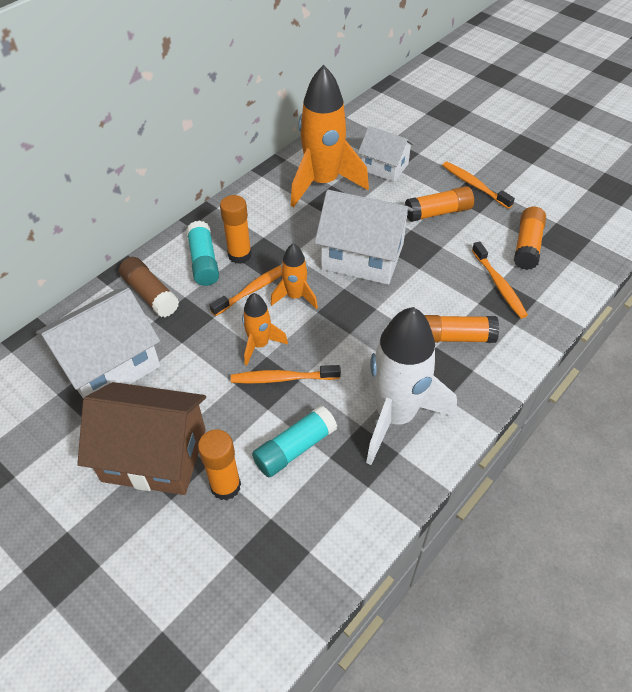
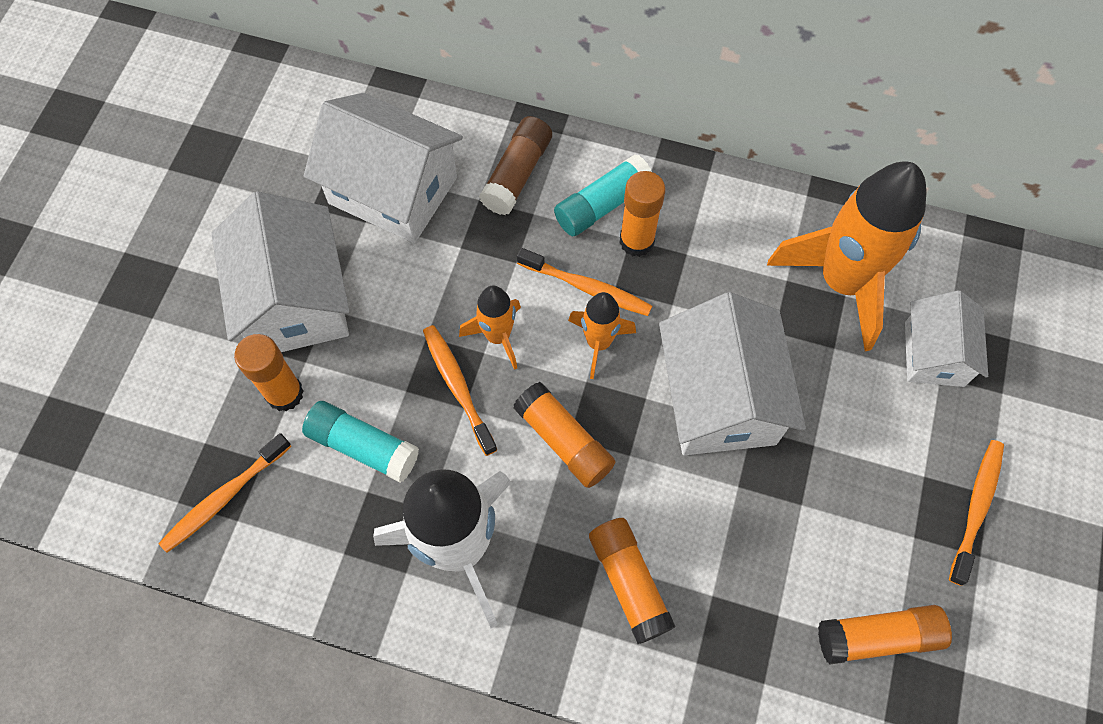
camera: 65 degrees right, 15 degrees up
(154, 455) = (295, 300): brown house -> white house
(438, 212) = (875, 472): orange glue stick -> orange glue stick (564, 441)
(499, 285) = (765, 616): orange toothbrush -> orange toothbrush (224, 497)

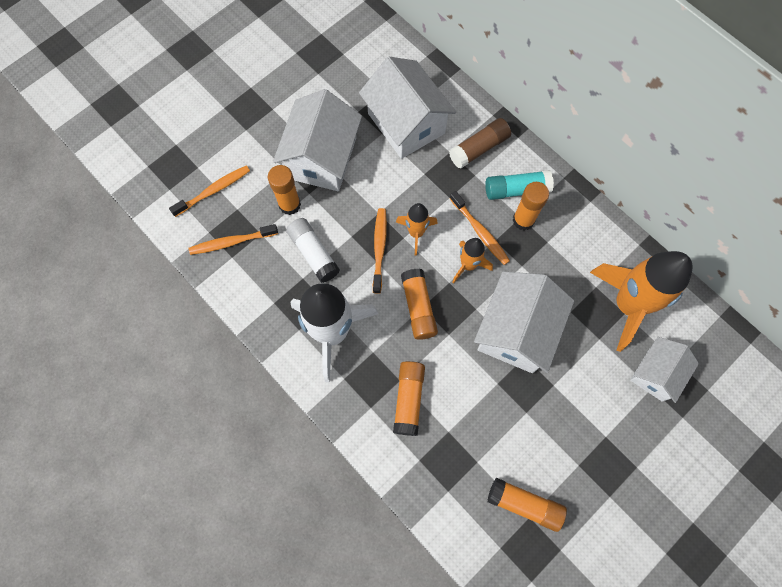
camera: 30 degrees right, 5 degrees up
(363, 446) = (313, 253): turquoise glue stick -> white glue stick
(976, 508) = (624, 470): orange toothbrush -> orange toothbrush (213, 190)

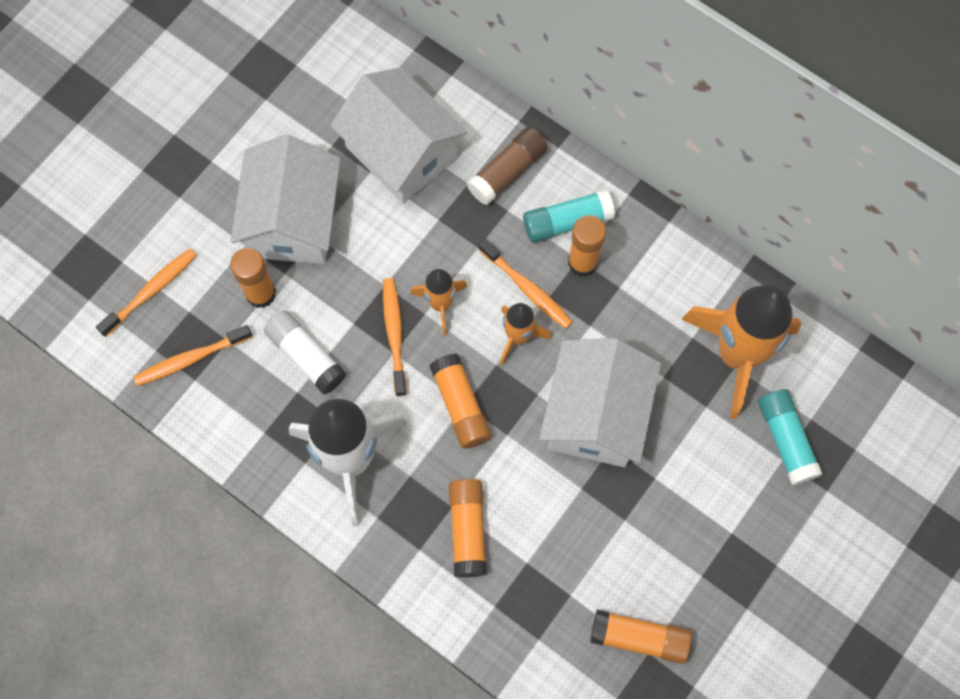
camera: 10 degrees left, 0 degrees up
(656, 374) = (785, 440): white house -> turquoise glue stick

